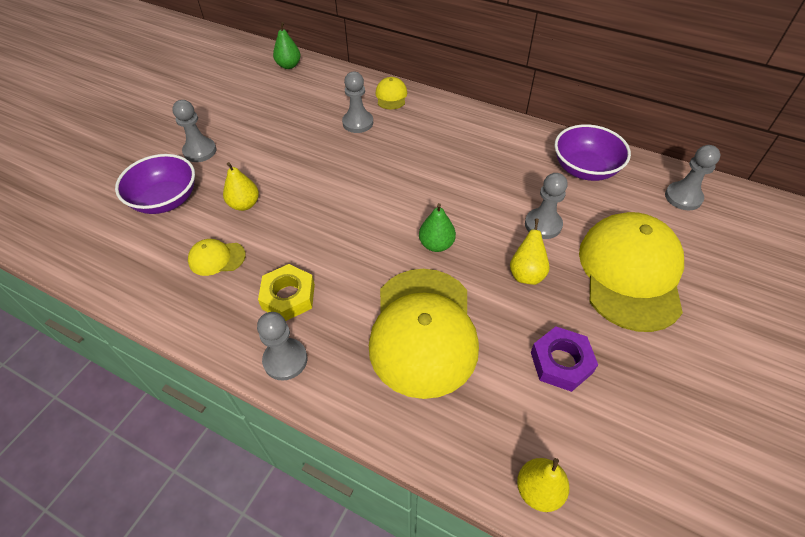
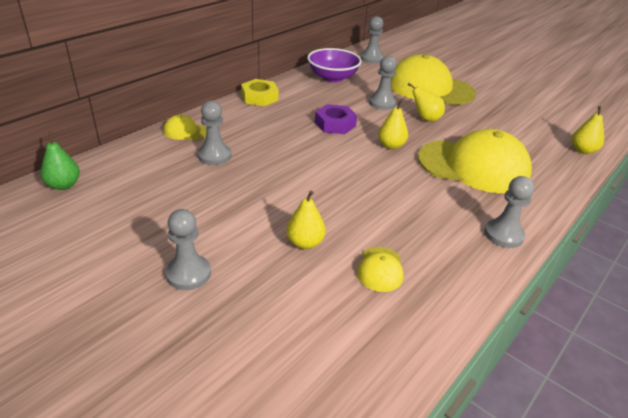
camera: 80 degrees left, 15 degrees down
(165, 200) = (270, 309): purple bowl -> none
(288, 296) = (436, 226): yellow nut -> yellow nut (259, 97)
(436, 244) = (391, 145): green pear -> yellow pear
(561, 362) = (497, 124): purple nut -> purple nut (335, 124)

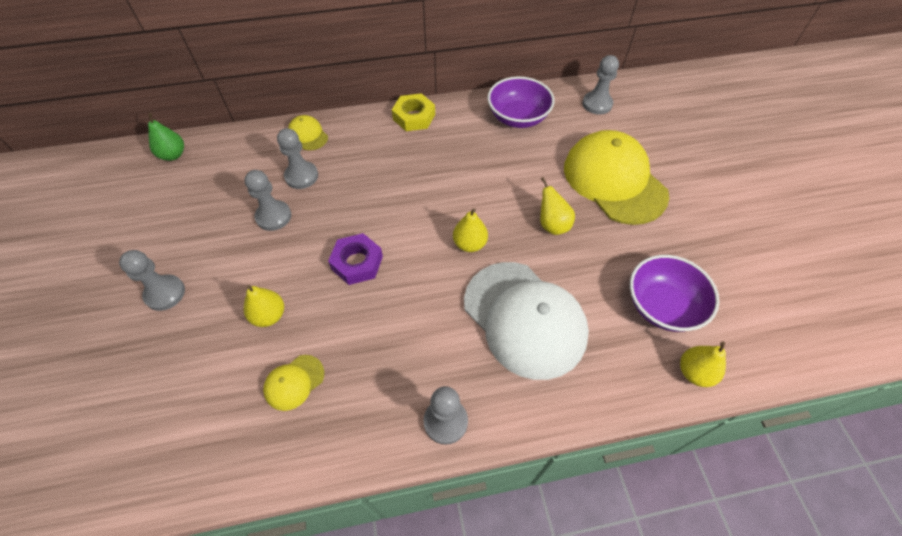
camera: 40 degrees right, 20 degrees up
(335, 124) = (446, 187): purple nut -> purple nut (357, 263)
(382, 103) = (529, 179): grey pawn -> grey pawn (273, 216)
(473, 166) = (524, 319): yellow cap -> white cap
(530, 130) = (662, 306): none -> purple bowl

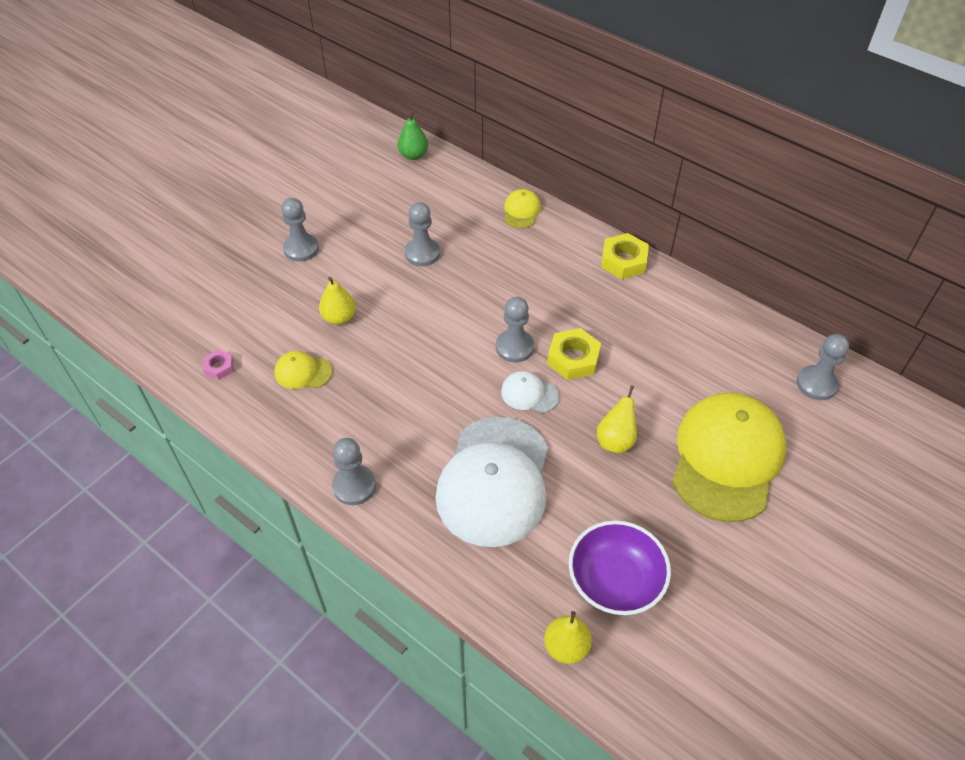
camera: 50 degrees right, 5 degrees down
(214, 451) = (219, 367): none -> pink nut
(301, 176) = (477, 239): grey pawn -> grey pawn (514, 347)
(357, 263) = (434, 334): purple nut -> none
(464, 199) = (573, 358): none -> yellow nut
(469, 244) = (529, 394): yellow pear -> white cap
(518, 117) = (716, 333): purple bowl -> none

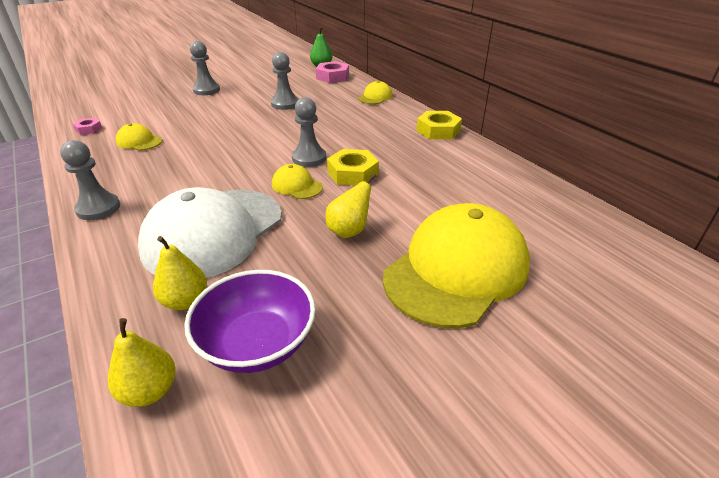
camera: 20 degrees right, 15 degrees down
(339, 317) = (195, 122): yellow pear -> yellow pear (185, 301)
(443, 177) = (332, 77): none -> pink nut
(529, 394) = (297, 185): white cap -> yellow cap
(816, 384) = (589, 236): grey pawn -> none

